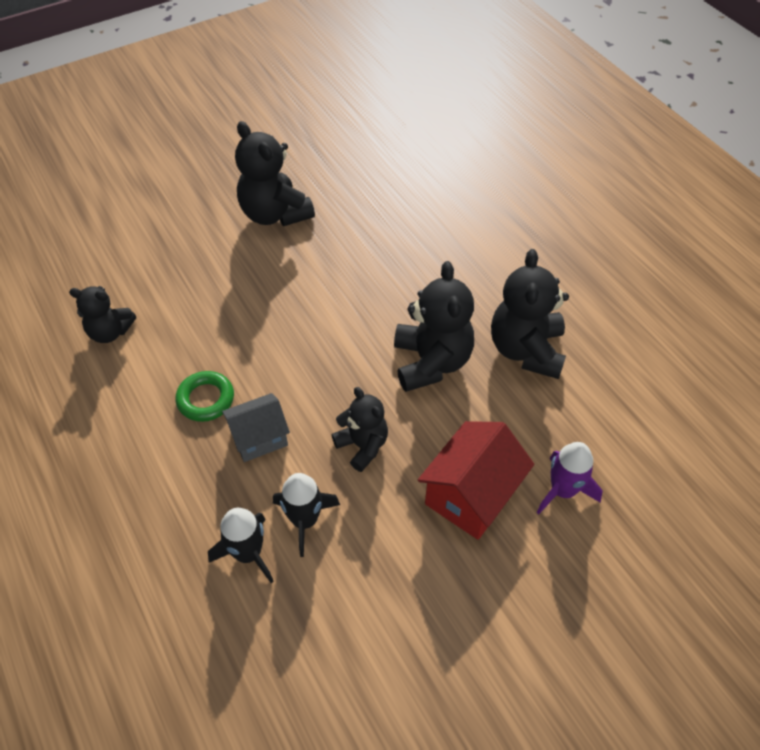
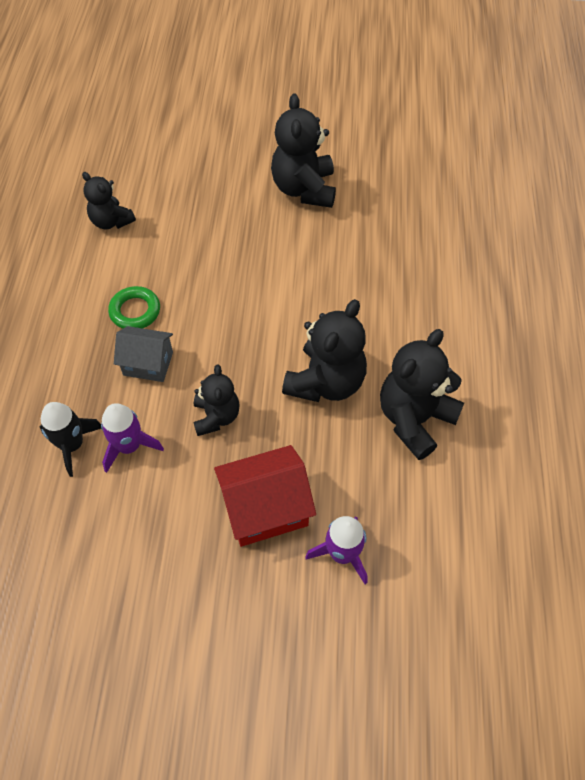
camera: 35 degrees right, 5 degrees up
(305, 520) = (129, 446): black rocket -> purple rocket

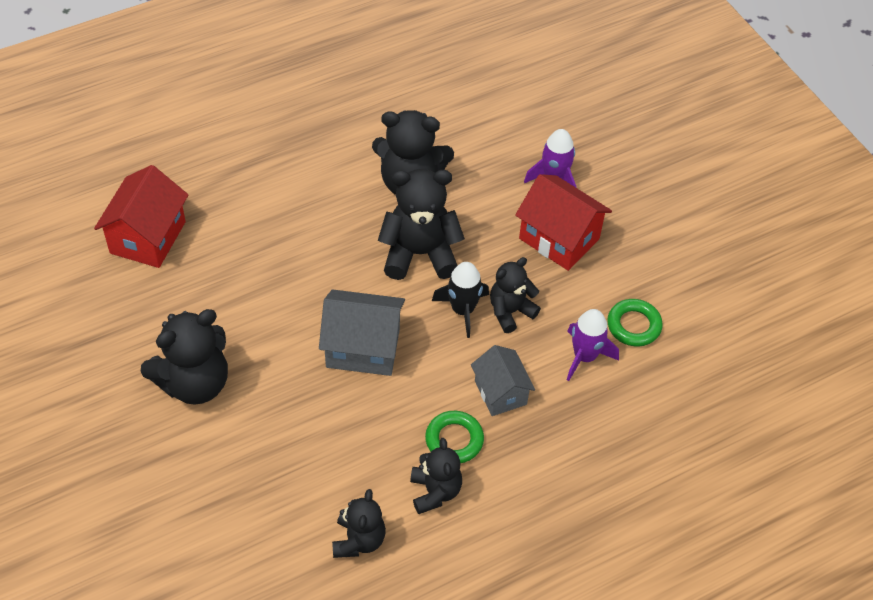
camera: 125 degrees left, 5 degrees down
(72, 445) = (617, 398): black rocket -> black rocket (463, 310)
(106, 278) = (435, 491): none -> black teddy bear
(126, 509) = (633, 325): none -> green ring
(259, 296) = (363, 348): none -> grey house
(461, 213) = (148, 237): none -> red house

